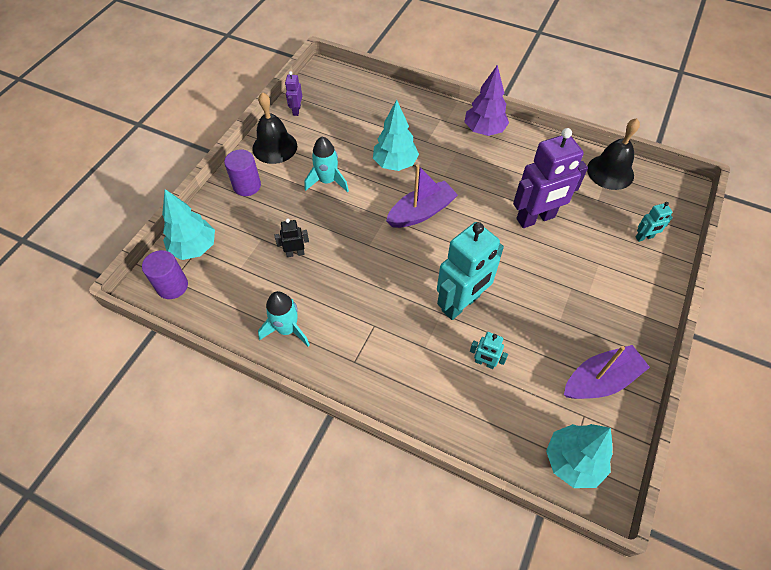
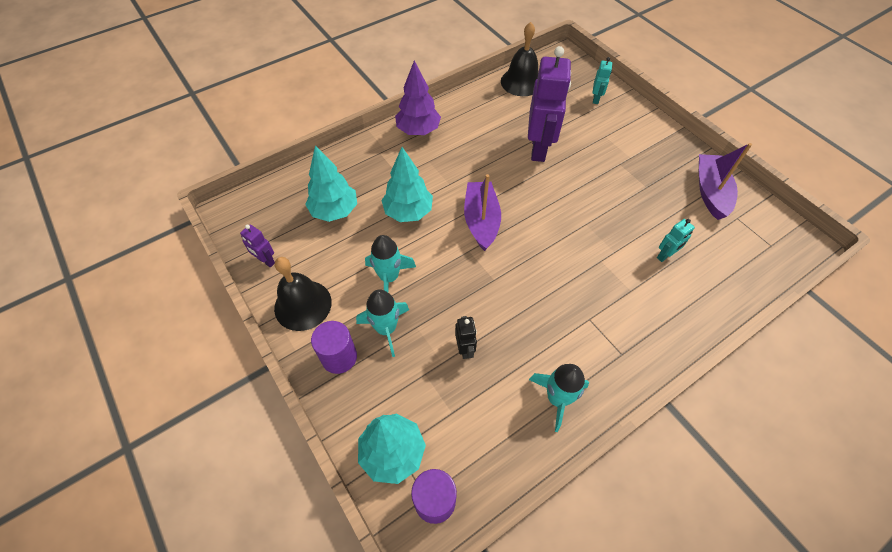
camera: 60 degrees left, 0 degrees up
(284, 200) = (386, 329): none -> turquoise rocket
(295, 253) = (465, 349): black robot -> black robot turned 150 degrees clockwise
(461, 304) = (599, 242): turquoise robot -> none
(573, 461) = (773, 245): turquoise tree -> turquoise tree (335, 211)

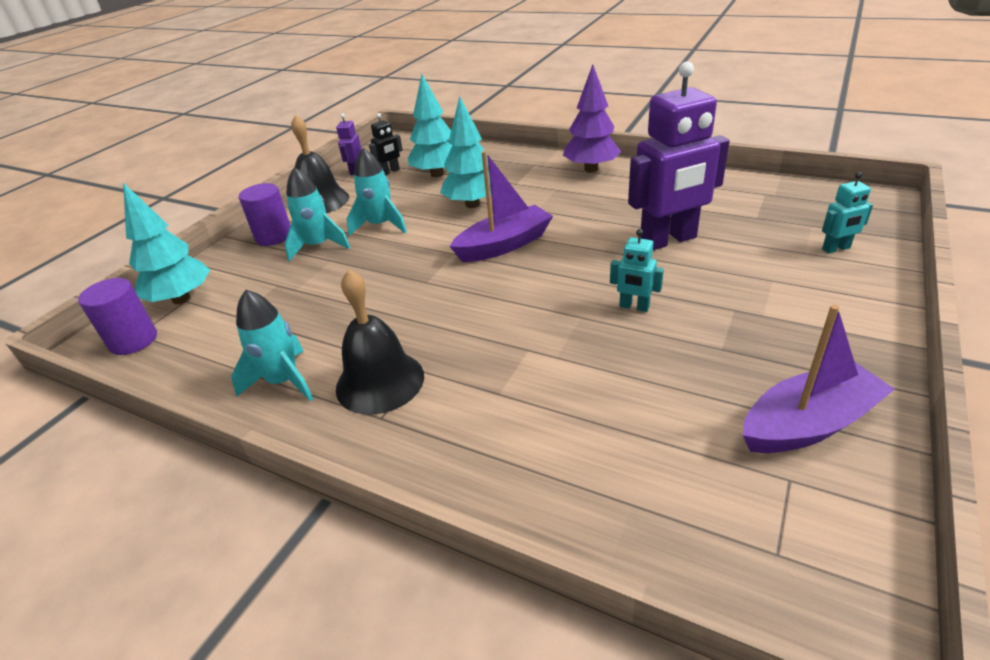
camera: 65 degrees right, 20 degrees down
(465, 349) = (319, 296): black robot -> black robot (390, 172)
(521, 82) = (768, 191): black bell -> black bell (380, 381)
(665, 255) = (599, 409): turquoise robot -> turquoise robot (634, 307)

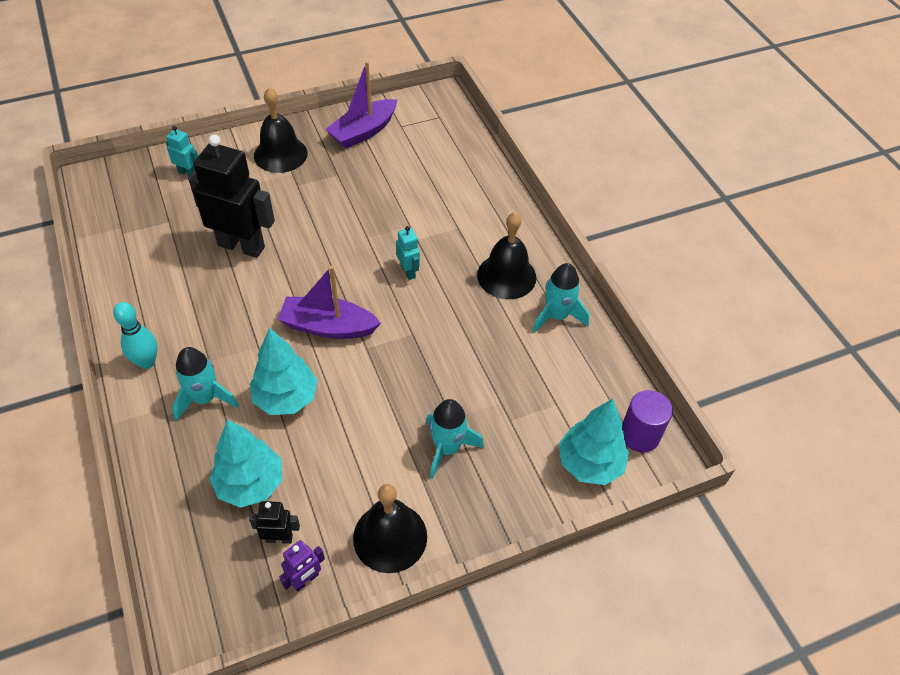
camera: 145 degrees left, 15 degrees up
(274, 236) = (472, 502): purple cylinder -> none
(380, 225) = (378, 435): turquoise rocket -> turquoise rocket (205, 398)
(591, 169) = (147, 362): purple tree -> turquoise bowling pin
(634, 307) = (335, 221): turquoise robot -> turquoise robot (408, 271)
(668, 240) = (241, 246): purple robot -> black robot
(808, 424) = (363, 132): purple boat -> purple boat turned 60 degrees counterclockwise
(816, 322) = (280, 154): none -> black bell

